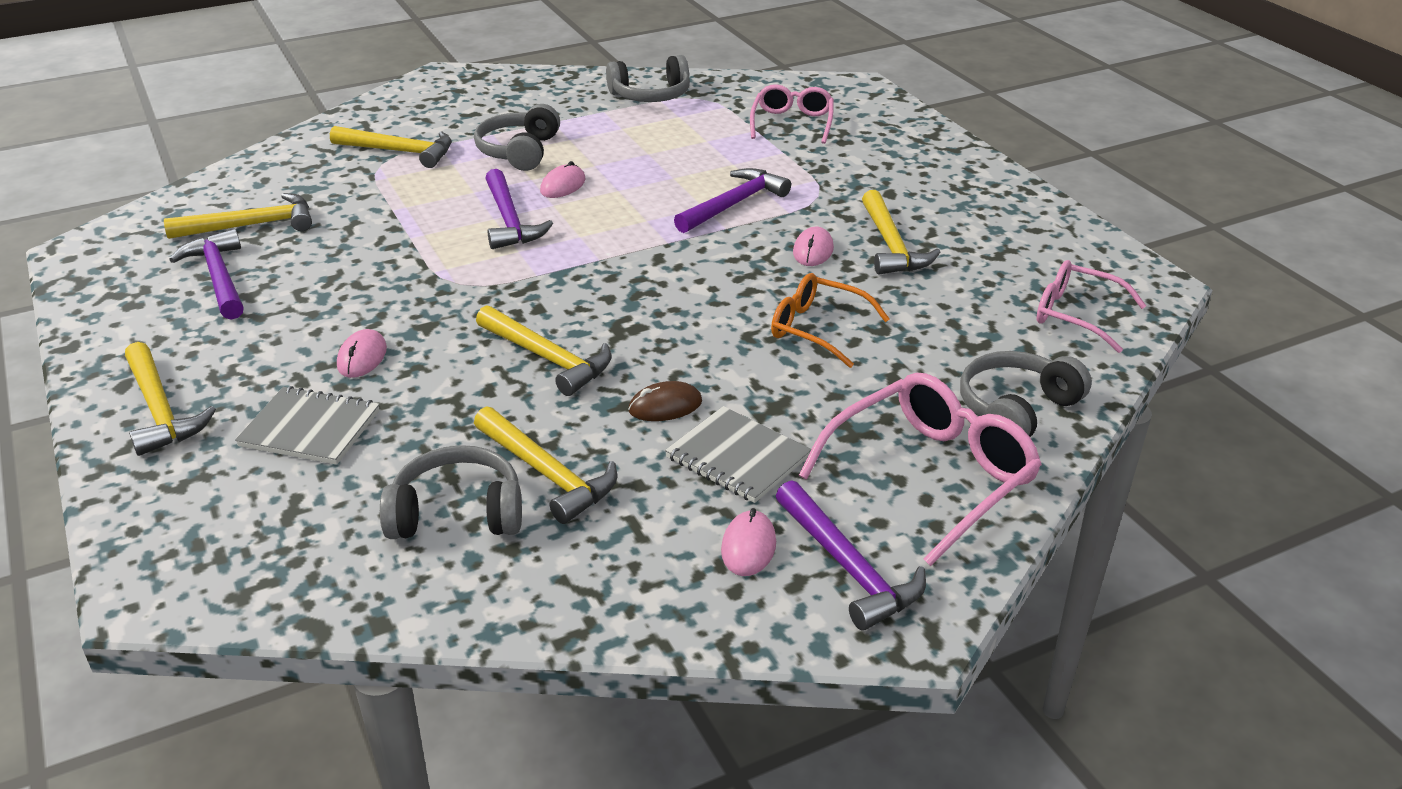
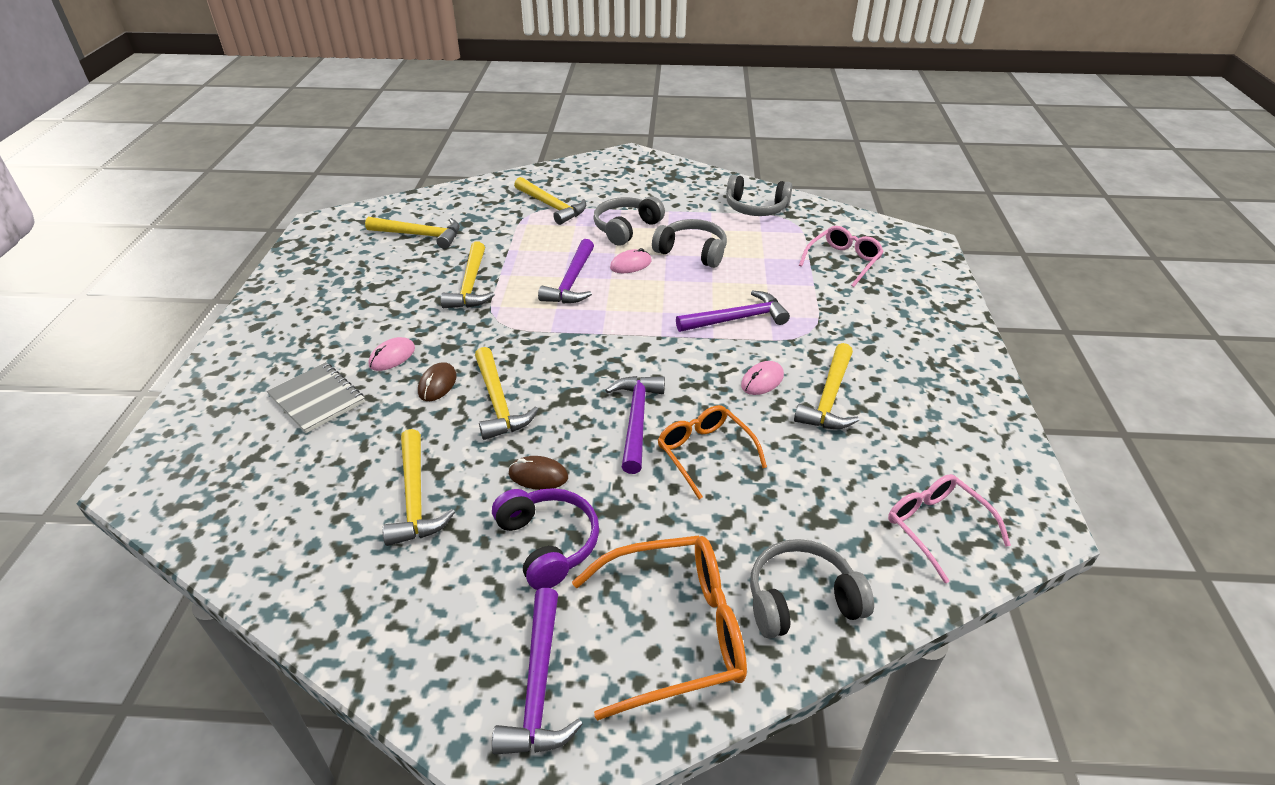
camera: 30 degrees right, 5 degrees up
(160, 410) = (257, 351): yellow hammer -> yellow hammer (471, 285)
(219, 277) = (369, 267): purple hammer -> purple hammer (636, 420)
(453, 365) = (437, 384): none -> brown mouse
(457, 513) = (336, 504): grey headphones -> grey headphones (692, 252)
(738, 457) = (548, 543): grey notebook -> purple headphones
(748, 546) = (486, 627): pink mouse -> none
(931, 476) = (675, 631): pink glasses -> orange glasses

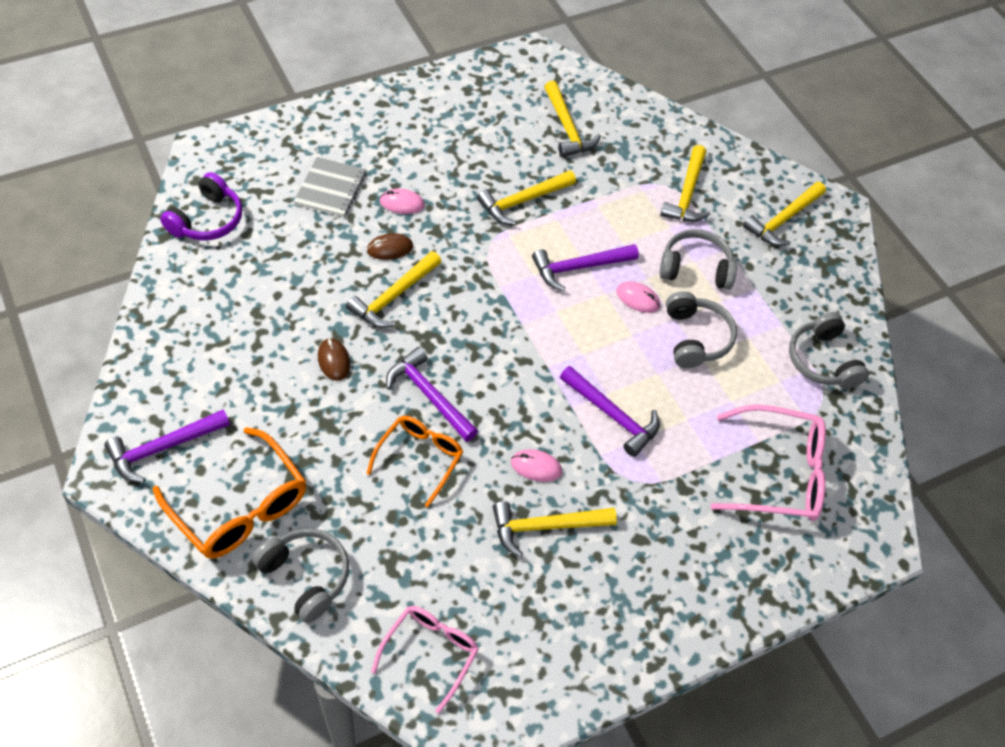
camera: 55 degrees right, 15 degrees up
(415, 498) = (273, 300): yellow hammer -> yellow hammer (783, 220)
(548, 543) = (275, 398): purple headphones -> purple headphones (207, 220)
(636, 420) = (429, 396): purple hammer -> purple hammer turned 105 degrees counterclockwise
(843, 261) = (778, 473): pink glasses -> pink glasses, size x1.54

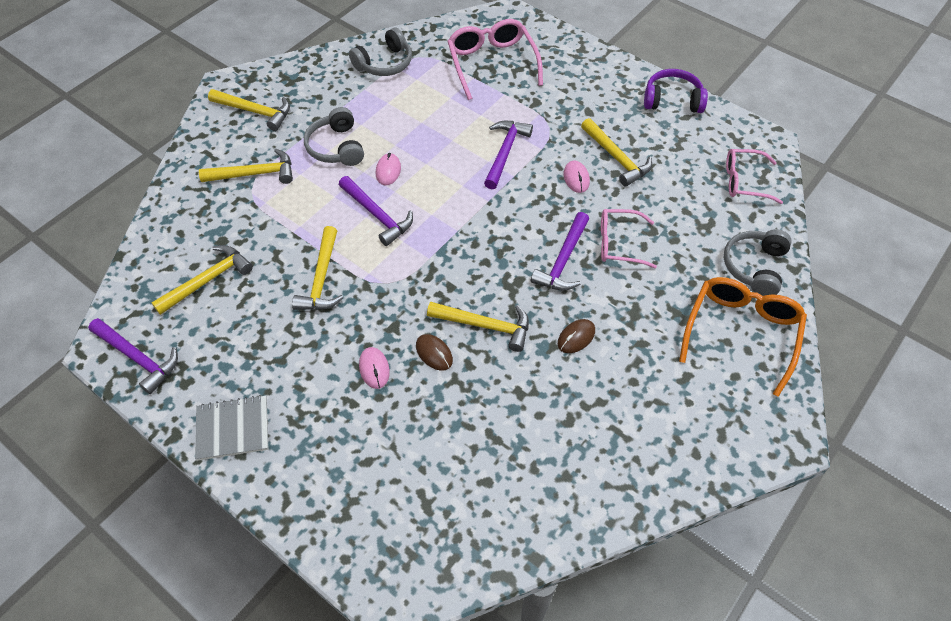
camera: 110 degrees left, 0 degrees up
(163, 448) = (739, 413): purple hammer -> purple hammer (138, 358)
(207, 220) = (490, 529): purple headphones -> purple headphones (672, 100)
(330, 189) = (388, 438): grey notebook -> grey notebook (233, 429)
(420, 458) = (618, 243): orange glasses -> pink glasses
(523, 201) = (322, 278): yellow hammer -> yellow hammer turned 60 degrees clockwise
(695, 338) = (406, 129): grey headphones -> none

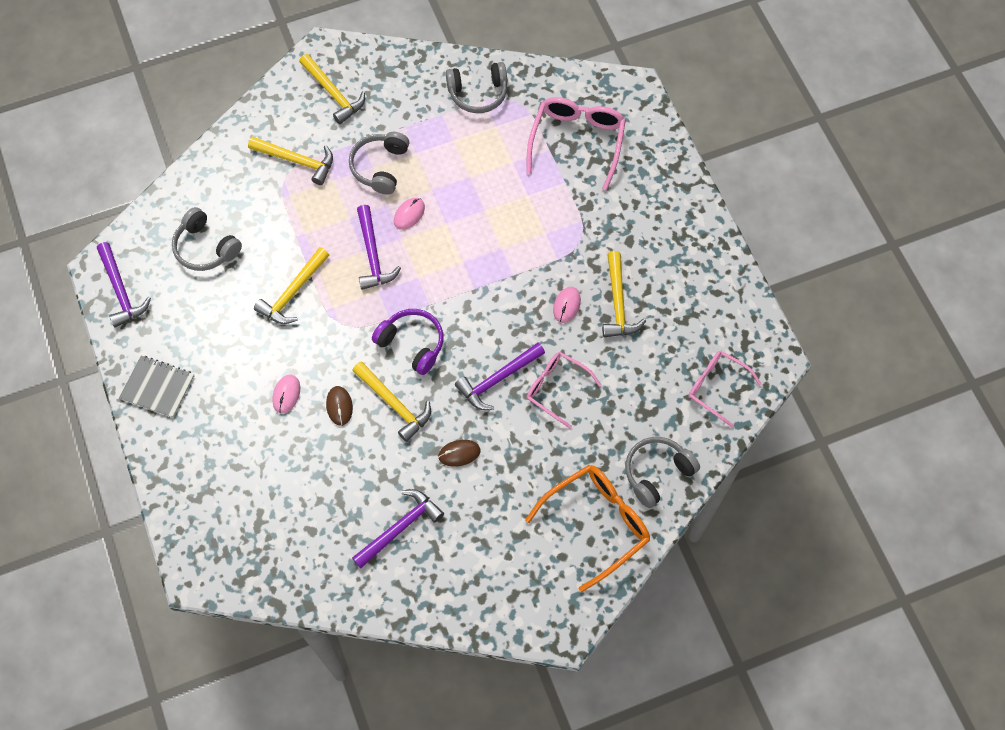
camera: 30 degrees right, 10 degrees up
(207, 280) = (205, 248): yellow hammer -> grey headphones
(505, 153) = (522, 247): purple hammer -> purple hammer (400, 528)
(672, 100) = (718, 268): purple headphones -> purple headphones (412, 344)

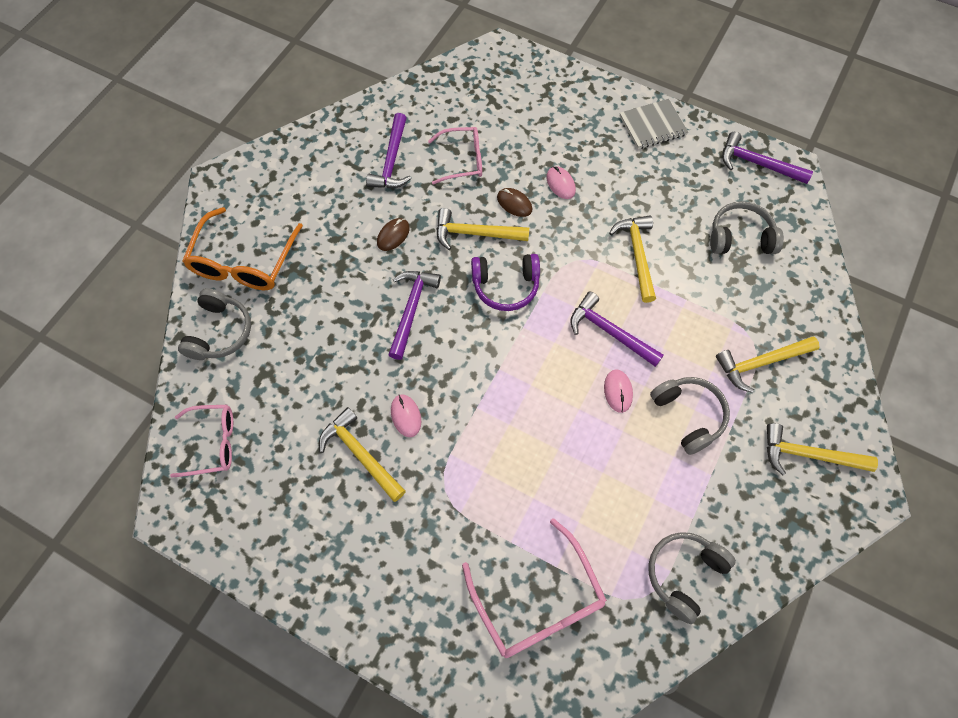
camera: 140 degrees right, 0 degrees up
(556, 389) = (356, 338): pink glasses -> pink glasses (462, 160)

